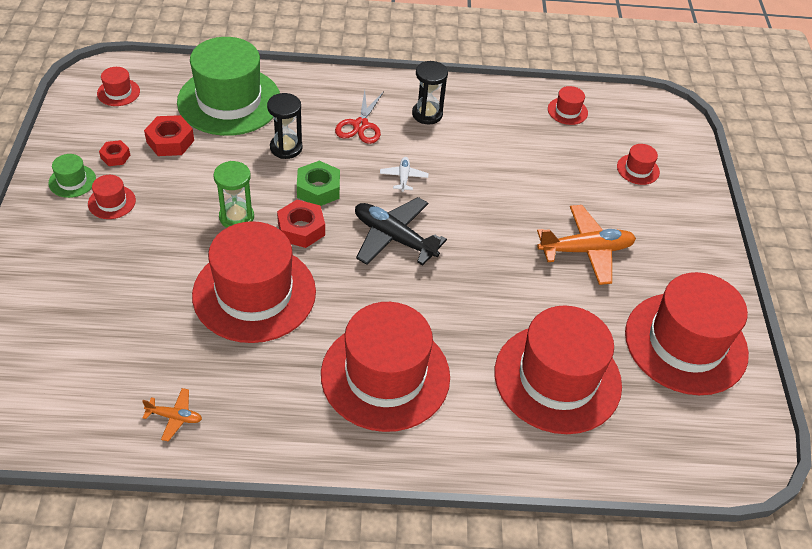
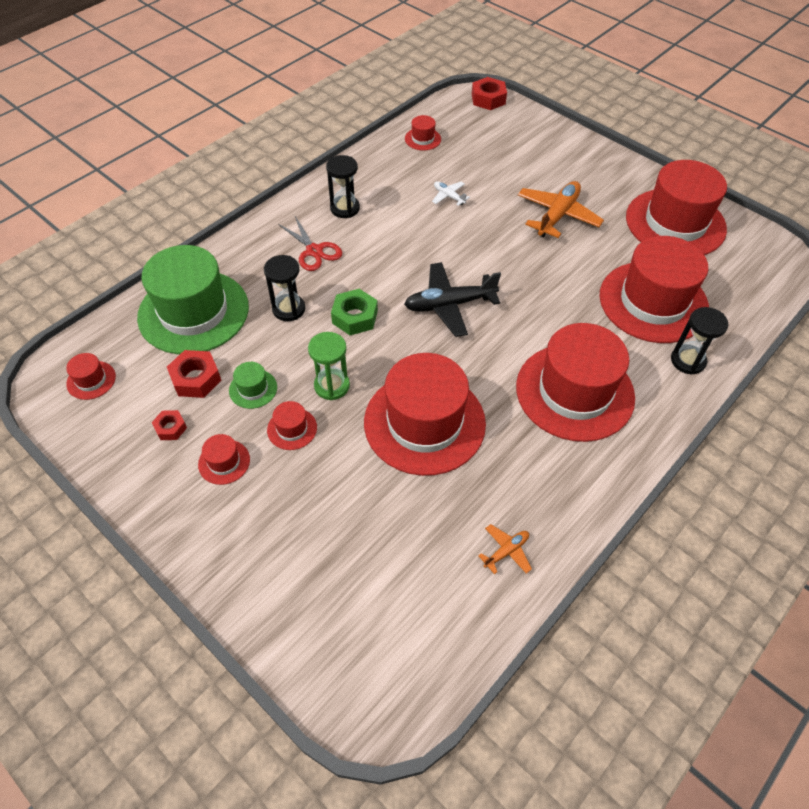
camera: 45 degrees left, 5 degrees up
(72, 181) = (166, 477): green hat -> green hat (253, 389)
(301, 229) = (386, 353): red nut -> red nut (488, 99)
(403, 177) = (395, 262): white plane -> white plane (449, 196)
(511, 443) = (688, 361): none -> black hourglass
(638, 169) = (511, 144): red hat -> red hat (292, 429)

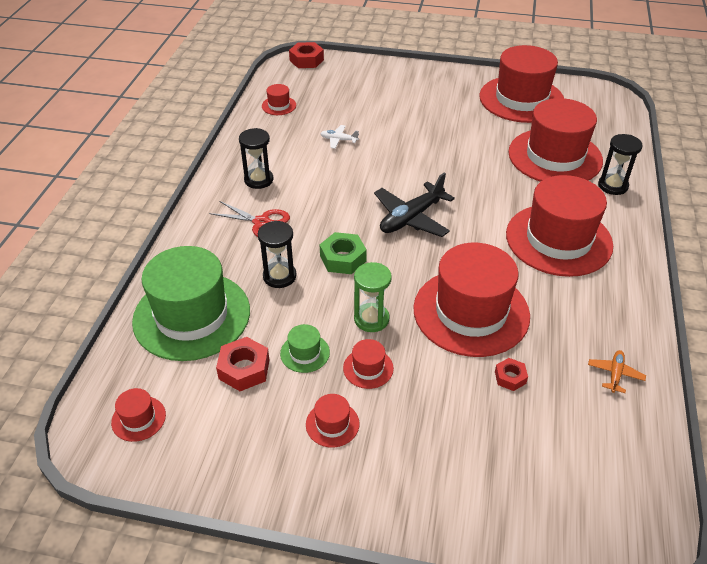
camera: 30 degrees left, 10 degrees down
(170, 428) = (257, 421): red nut -> red nut (510, 377)
(557, 215) = (435, 124): orange plane -> none

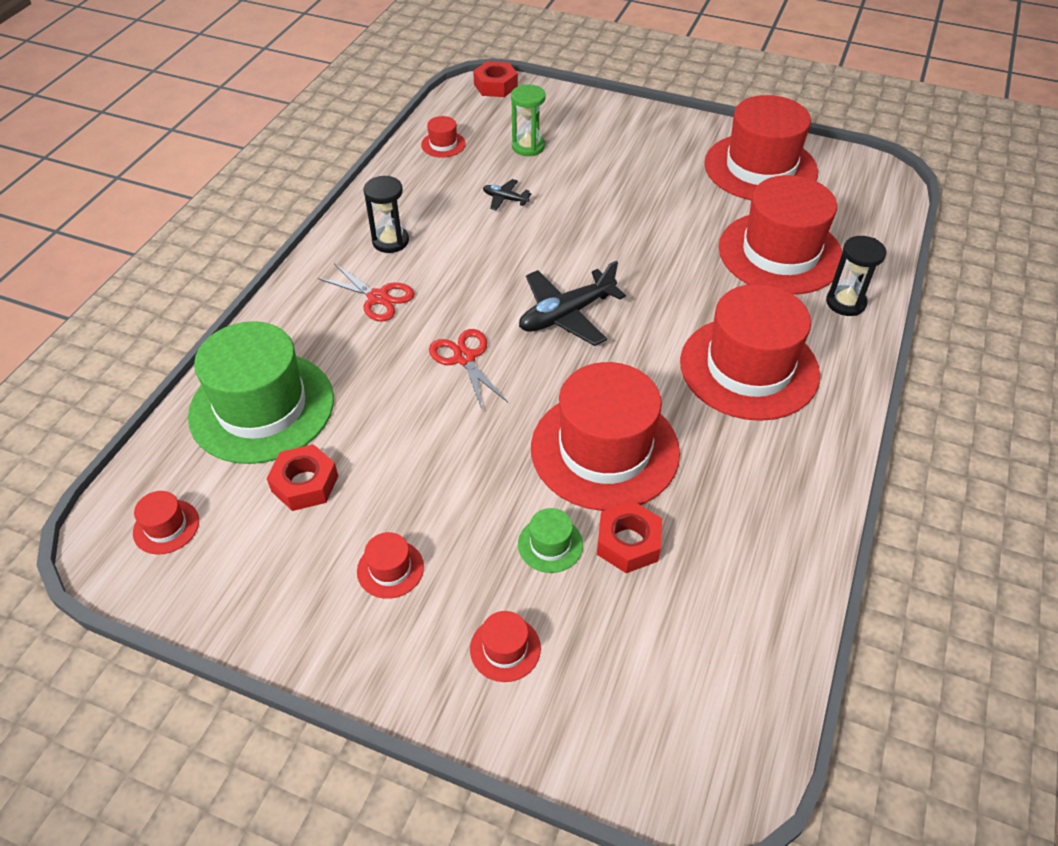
camera: 10 degrees right, 5 degrees up
(279, 276) = (380, 371): black hourglass -> none
(305, 353) = (383, 474): green hat -> green hat (550, 544)
(338, 140) = (505, 199): white plane -> black plane
(343, 258) = (464, 358): green nut -> red scissors
(368, 368) = (454, 504): red hat -> red hat (505, 648)
(371, 319) = (477, 442): green hourglass -> green hourglass (528, 147)
(510, 377) = (628, 543): red nut -> red nut, size x1.66
(615, 374) = (765, 559): orange plane -> none

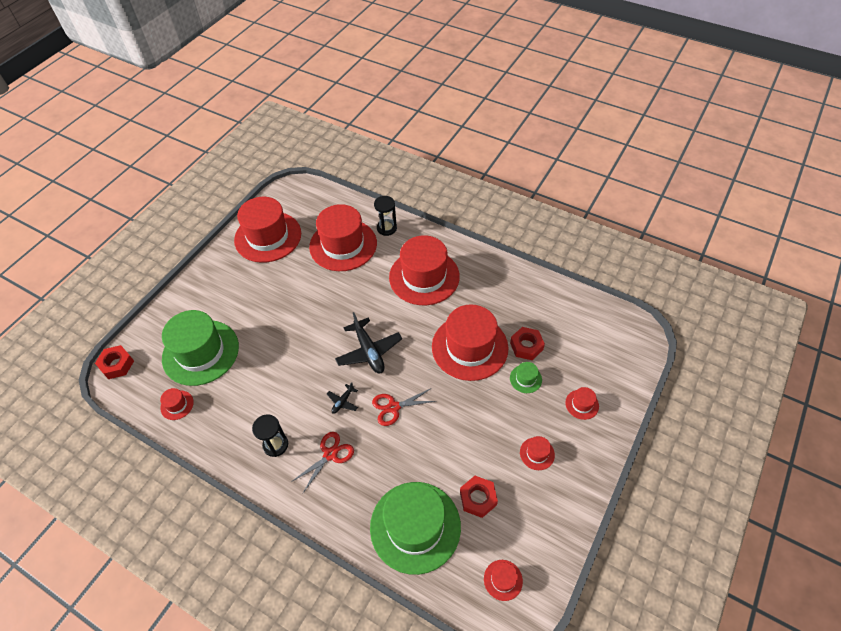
camera: 80 degrees left, 5 degrees up
(505, 199) = (253, 372): black plane -> black plane (343, 401)
(528, 147) = (200, 352): green hourglass -> green hat

